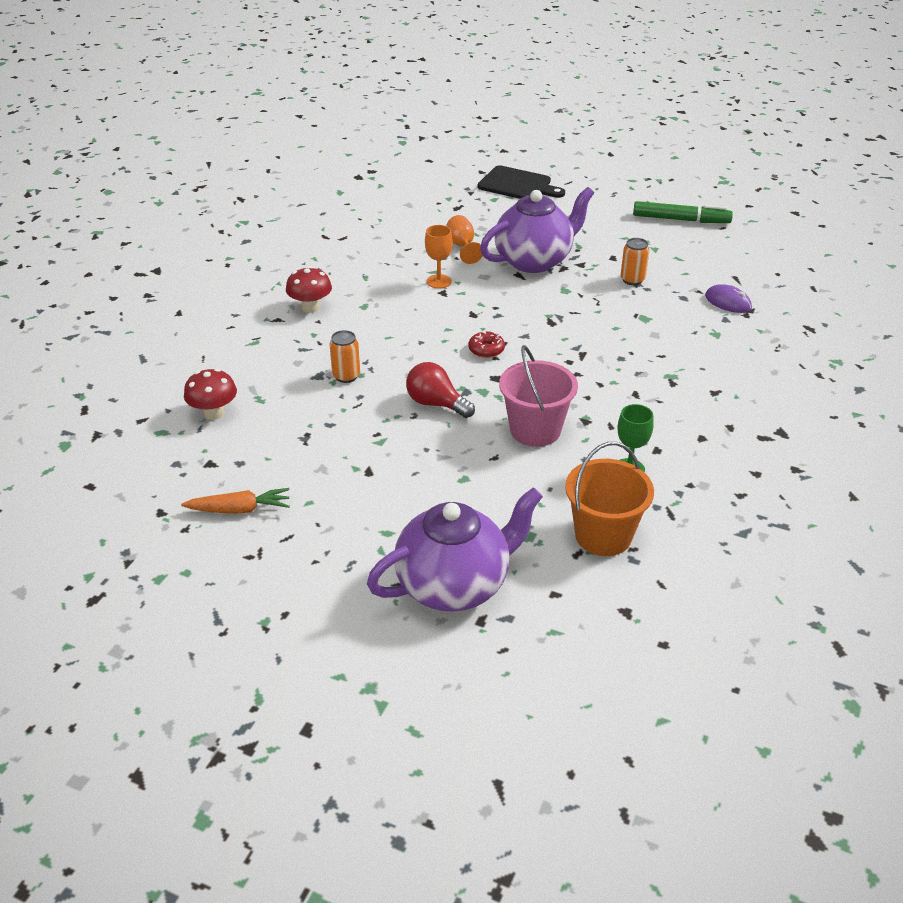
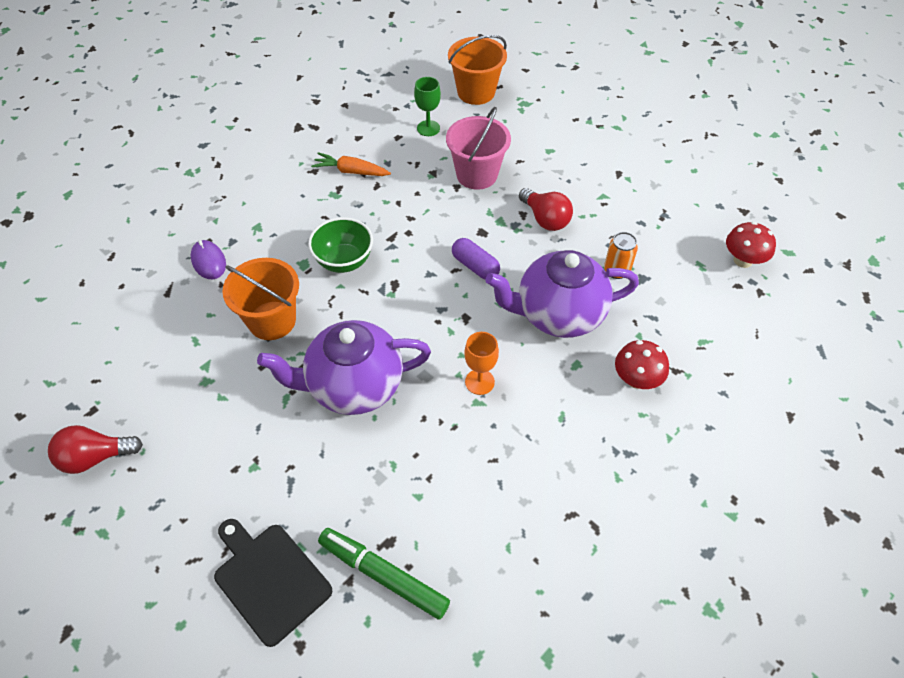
camera: 160 degrees left, 15 degrees up
(240, 509) = (719, 167): orange carrot -> orange carrot (351, 171)
(454, 585) = (583, 87): purple teapot -> purple teapot (558, 314)
(462, 246) = (423, 442): orange goblet -> none
(486, 350) = (475, 266): red donut -> purple capsule
(610, 327) = (344, 261): none -> green bowl
(632, 280) = (272, 320): orange can -> orange bucket
(675, 201) = (95, 457): none -> red light bulb
(680, 220) = (127, 412): green marker -> green marker (383, 575)

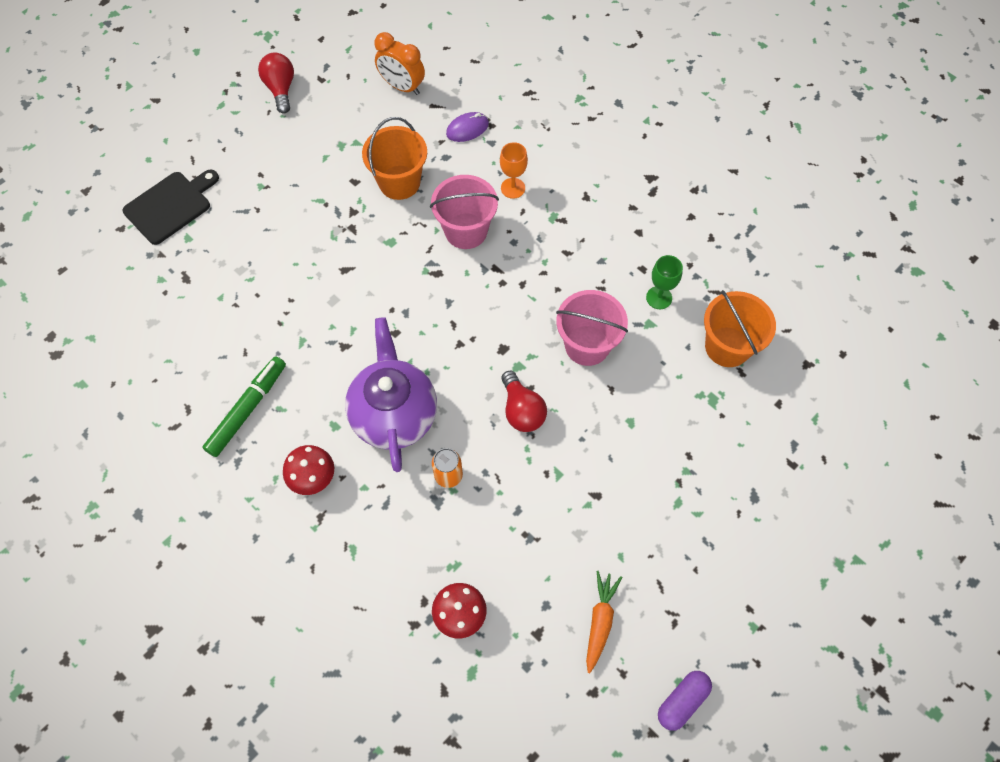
camera: 90 degrees right, 10 degrees up
(130, 323) = (402, 87): none -> orange clock
(344, 261) = (466, 231): green bowl -> pink bucket
(351, 171) = (587, 229): orange carrot -> orange carrot (600, 621)
(353, 386) = (327, 247): purple teapot -> none
(383, 575) = (161, 276): green marker -> green marker (247, 409)
(475, 266) = (457, 342): purple capsule -> purple capsule (682, 701)
(479, 382) = (323, 343): orange goblet -> orange goblet (513, 188)
(545, 219) = (522, 410): red light bulb -> red light bulb turned 75 degrees counterclockwise

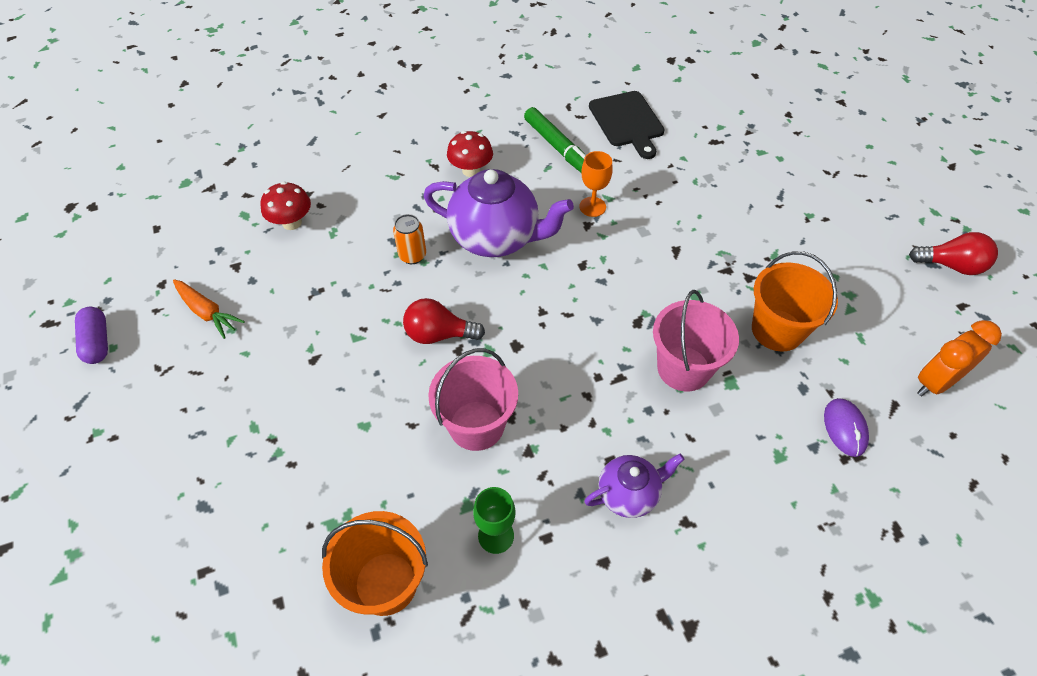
camera: 115 degrees right, 10 degrees down
(170, 206) = (804, 149): black cutting board -> black cutting board (627, 122)
(513, 188) = (730, 441): orange goblet -> orange goblet (592, 207)
(585, 233) = (629, 494): none -> purple teapot

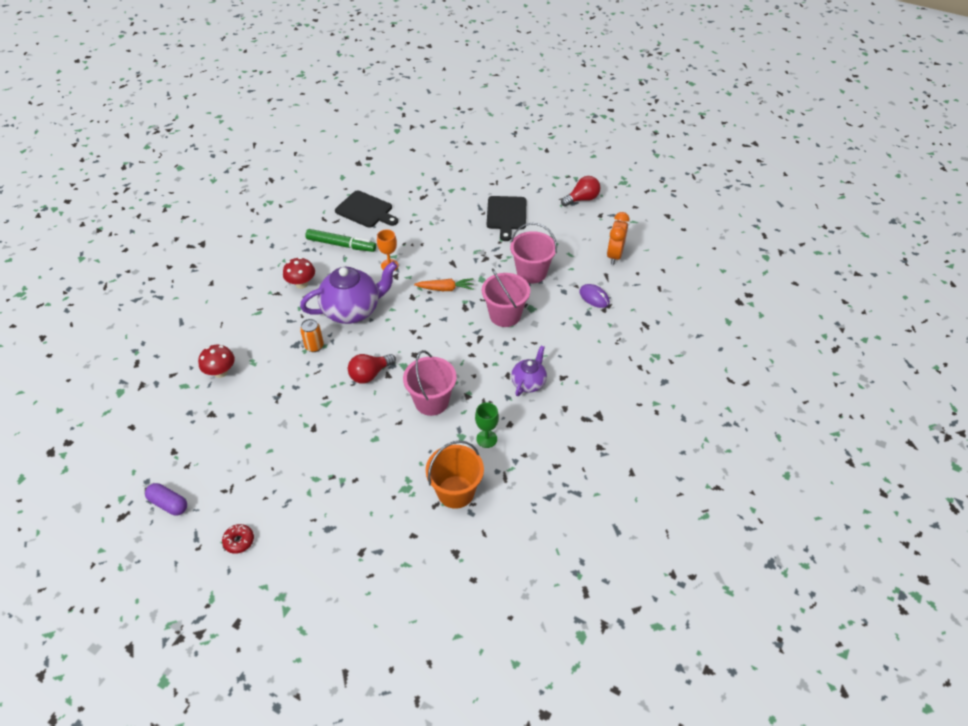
camera: 40 degrees left, 5 degrees down
(108, 443) = (239, 541): none -> red donut
(207, 312) = (222, 446): orange carrot -> orange carrot (445, 289)
(777, 330) = (531, 272): orange bucket -> pink bucket
(810, 226) = (506, 215): none -> black cutting board

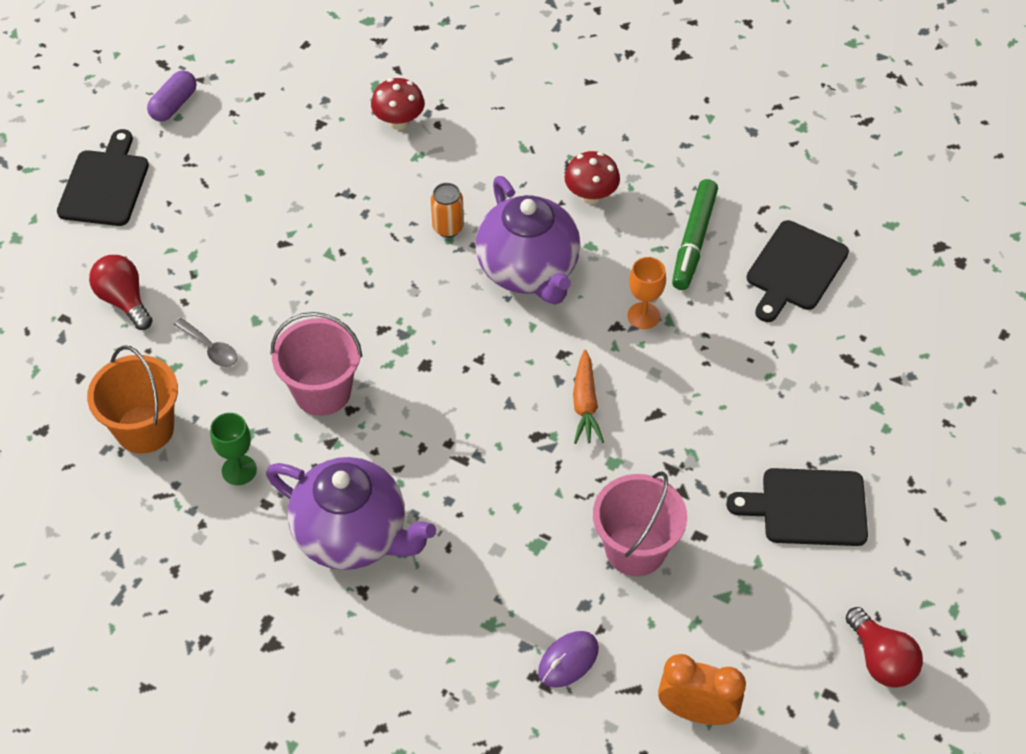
camera: 90 degrees right, 5 degrees up
(239, 541) = (105, 184): red donut -> black cutting board
(370, 374) = (384, 305): red light bulb -> red light bulb (124, 300)
(395, 461) = (210, 348): none -> grey spoon
(505, 315) = (518, 500): pink bucket -> none
(528, 383) = (353, 535): purple teapot -> purple teapot, size x1.82

